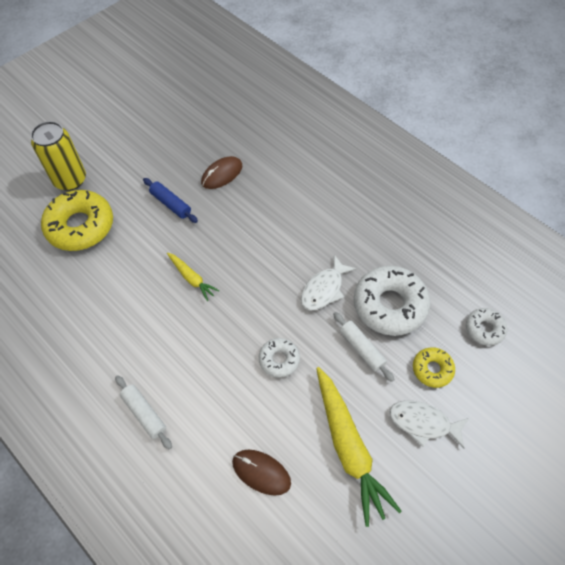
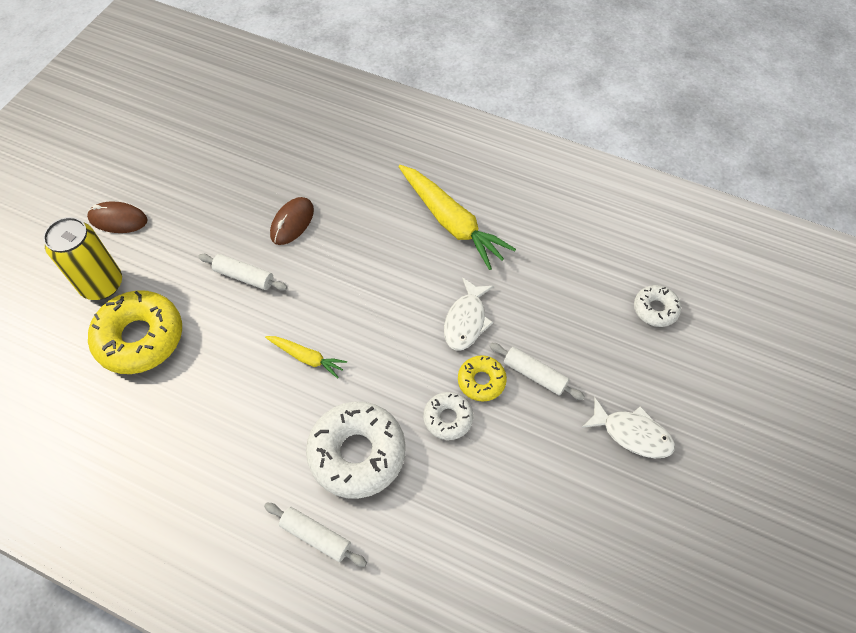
camera: 20 degrees left, 0 degrees up
(171, 204) = (244, 276): blue rolling pin -> white rolling pin
(261, 472) = (479, 553): brown mouse -> brown mouse (118, 219)
(348, 447) = (564, 489): yellow carrot -> yellow carrot (451, 222)
(389, 305) = (545, 316): white donut -> white donut (357, 453)
(423, 423) = (632, 434): white fish -> white fish turned 150 degrees counterclockwise
(432, 369) = (618, 372): yellow donut -> yellow donut (481, 381)

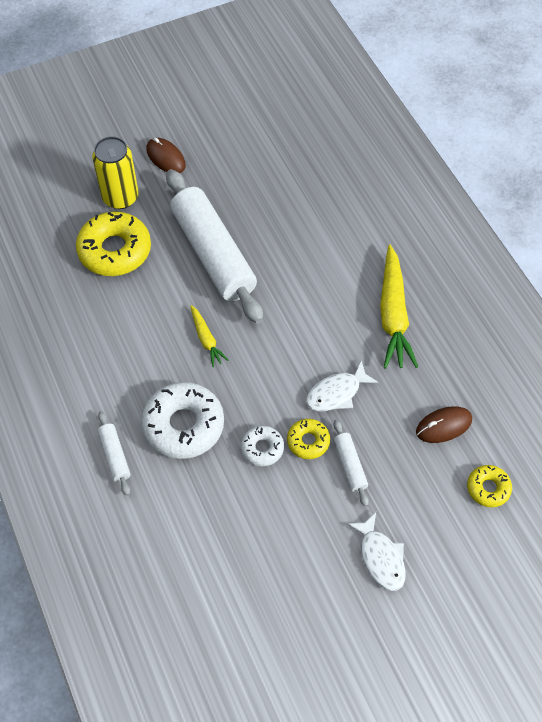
camera: 40 degrees right, 0 degrees up
(244, 276) = (213, 254): white rolling pin -> white rolling pin, size x2.38
(292, 222) = (278, 237): brown mouse -> brown mouse (443, 426)
(655, 309) = (488, 488): white donut -> yellow donut

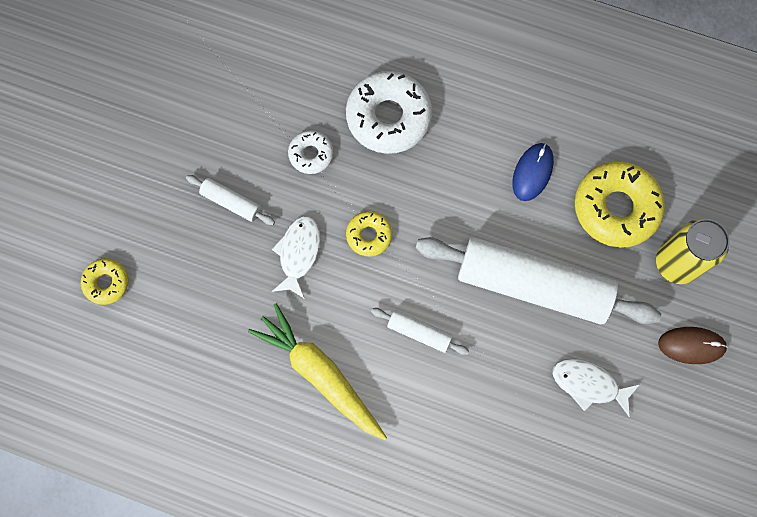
camera: 135 degrees right, 15 degrees up
(115, 456) = (412, 50): white rolling pin -> white rolling pin (419, 333)
(136, 311) = (532, 172): none -> blue mouse
(206, 339) = (450, 201): yellow carrot -> none
(308, 441) = (282, 192): yellow donut -> yellow donut (369, 235)
(380, 557) = (145, 154): white fish -> white fish (589, 384)
(443, 426) = (186, 305): brown mouse -> none

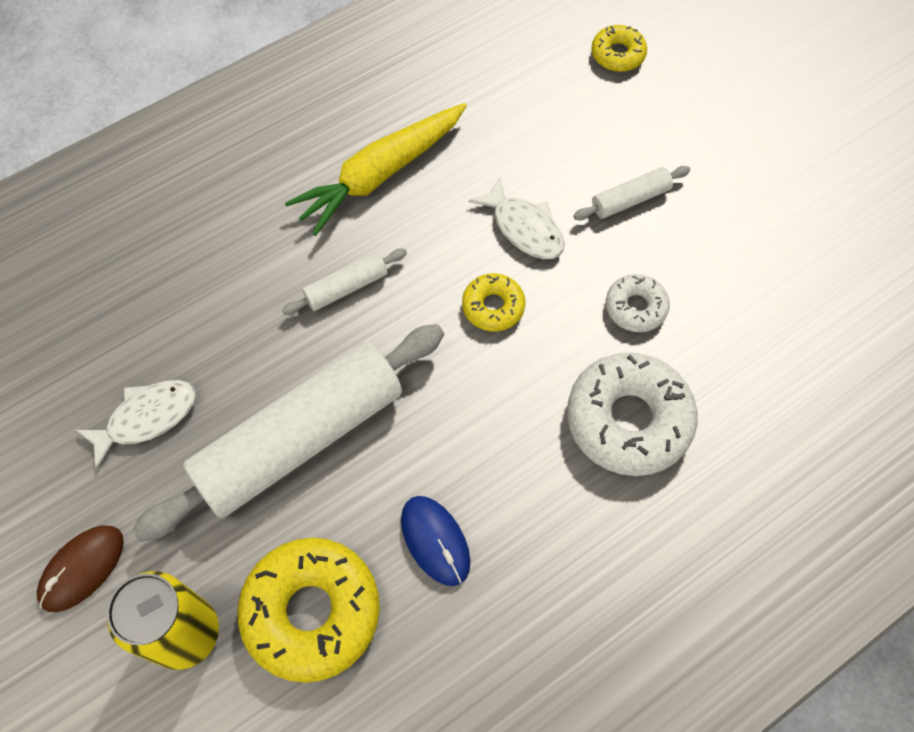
camera: 125 degrees right, 10 degrees down
(320, 374) = (380, 174): yellow carrot -> yellow carrot turned 150 degrees clockwise

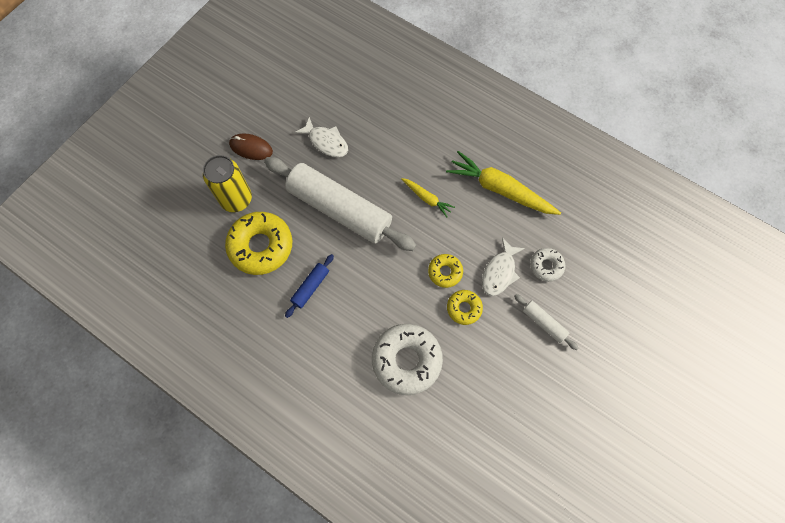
camera: 70 degrees right, 5 degrees up
(346, 287) = (427, 198): white rolling pin -> yellow carrot
(435, 541) = (310, 287): blue mouse -> blue rolling pin
(617, 54) = (644, 286): yellow donut -> yellow donut (464, 308)
(635, 307) = (475, 345): white donut -> white donut (546, 266)

